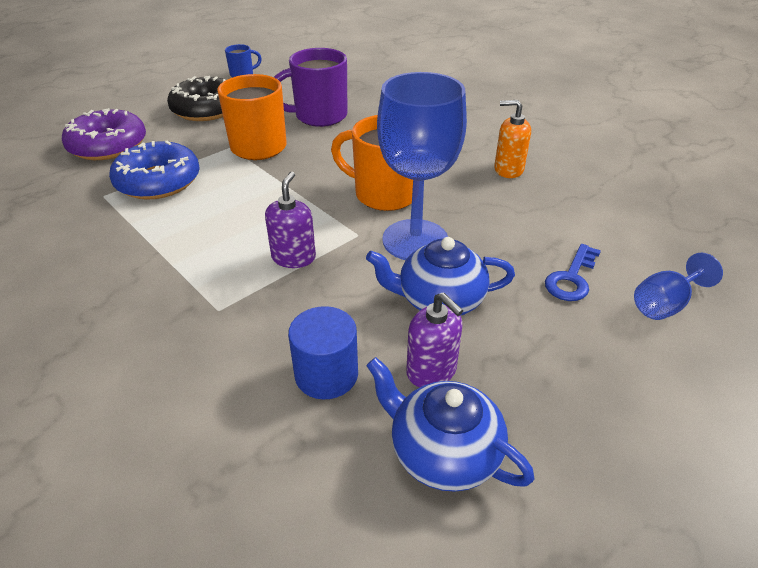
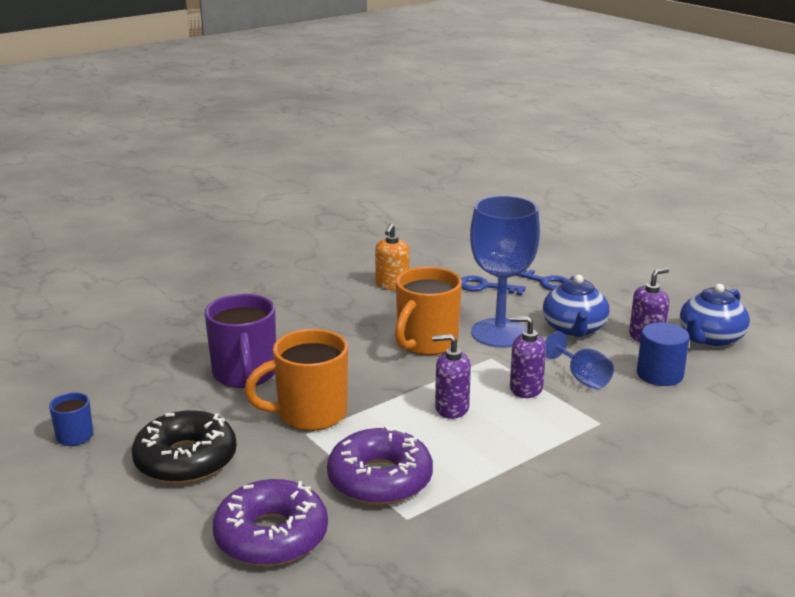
camera: 85 degrees left, 15 degrees down
(158, 181) = (380, 479): blue donut -> purple donut
(259, 212) = (451, 408): none -> purple soap dispenser
(532, 229) = (485, 287): none -> blue key
(665, 304) = (568, 259): blue goblet -> blue goblet (582, 378)

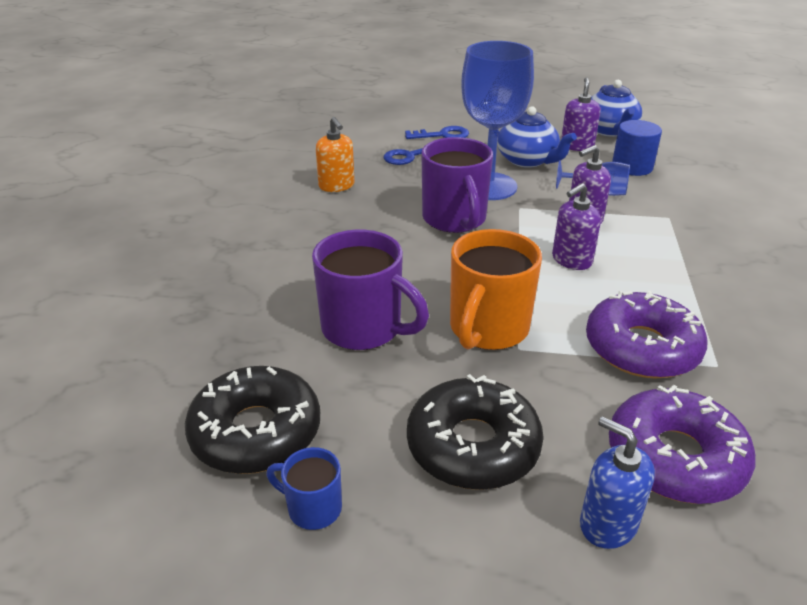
camera: 45 degrees left, 10 degrees up
(109, 391) = (256, 432): none -> black donut
(176, 533) = (607, 524): none -> blue soap dispenser
(426, 343) = (455, 220): orange mug -> purple mug

